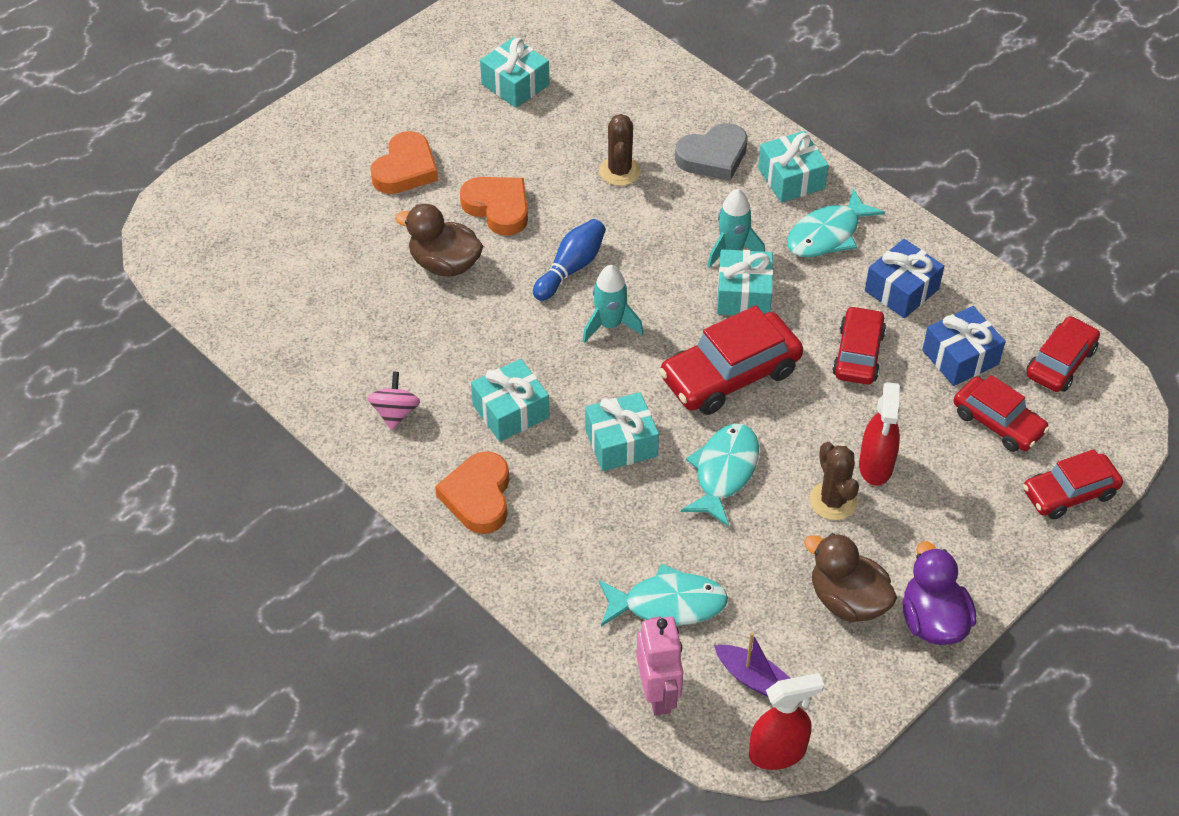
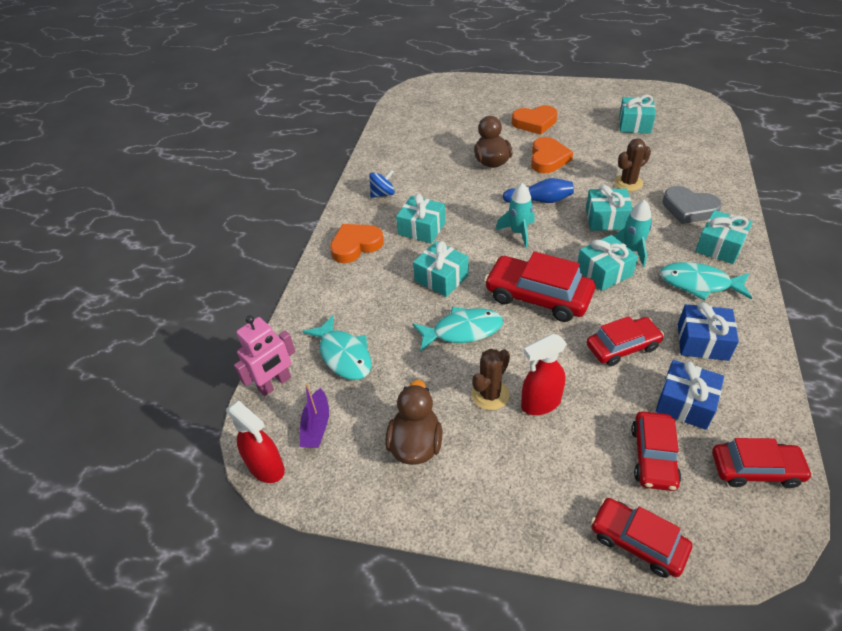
camera: 60 degrees right, 5 degrees down
(395, 413) = (383, 194): pink spinning top -> blue spinning top
(662, 233) = (606, 219): none -> turquoise gift
(933, 621) = (438, 506): purple duck -> none

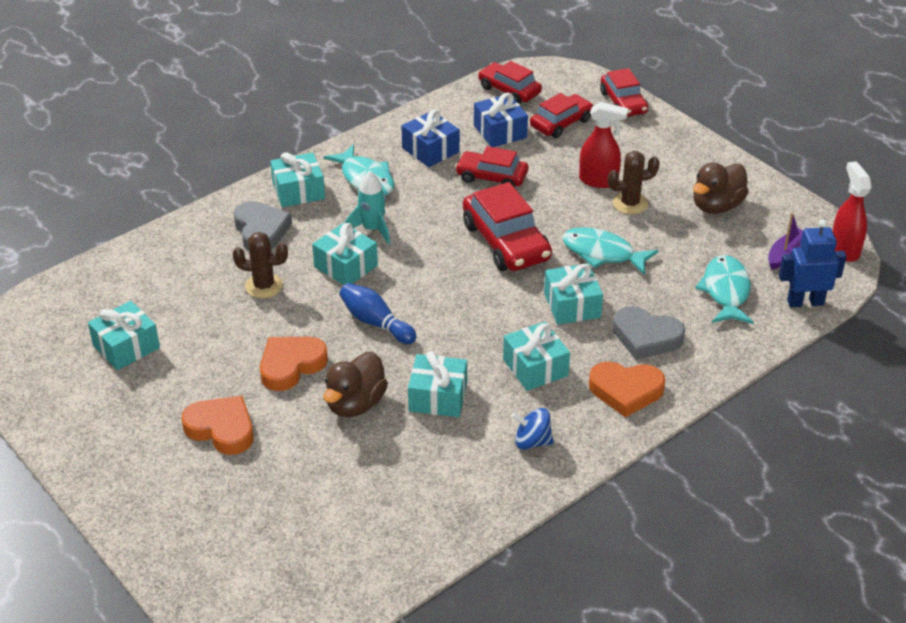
camera: 145 degrees left, 5 degrees down
(275, 384) = (805, 302): pink robot -> blue robot
(372, 285) = (646, 337): none -> grey heart
(518, 233) = (445, 303): turquoise rocket -> none
(604, 272) = (423, 228): turquoise gift -> turquoise gift (438, 397)

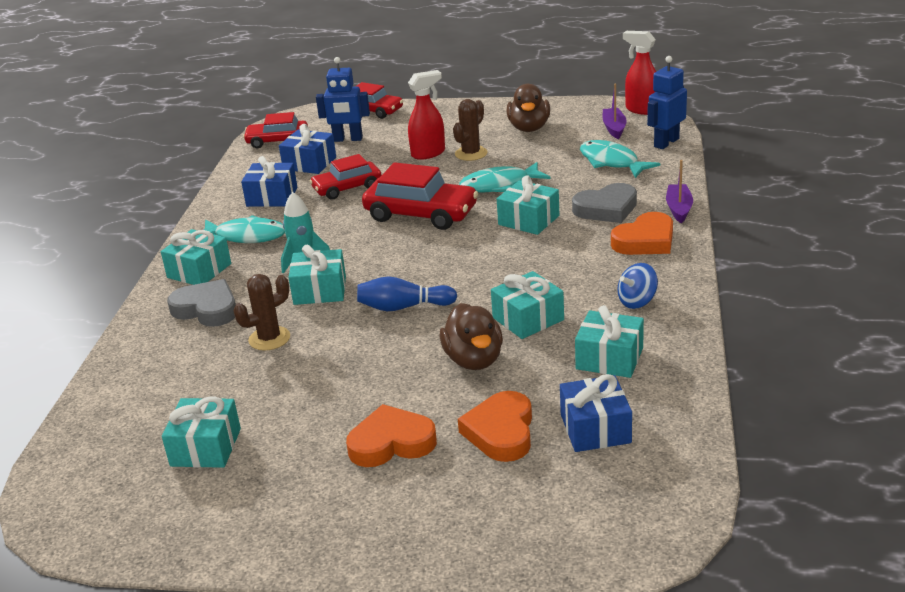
camera: 40 degrees left, 10 degrees down
(291, 365) = (380, 370): orange heart -> orange heart (501, 432)
(347, 521) = (595, 428): none -> blue gift
(535, 367) = (565, 264): turquoise gift -> turquoise gift (609, 358)
(561, 123) = (348, 139): red car -> blue robot
(702, 379) = (679, 209): none -> purple boat

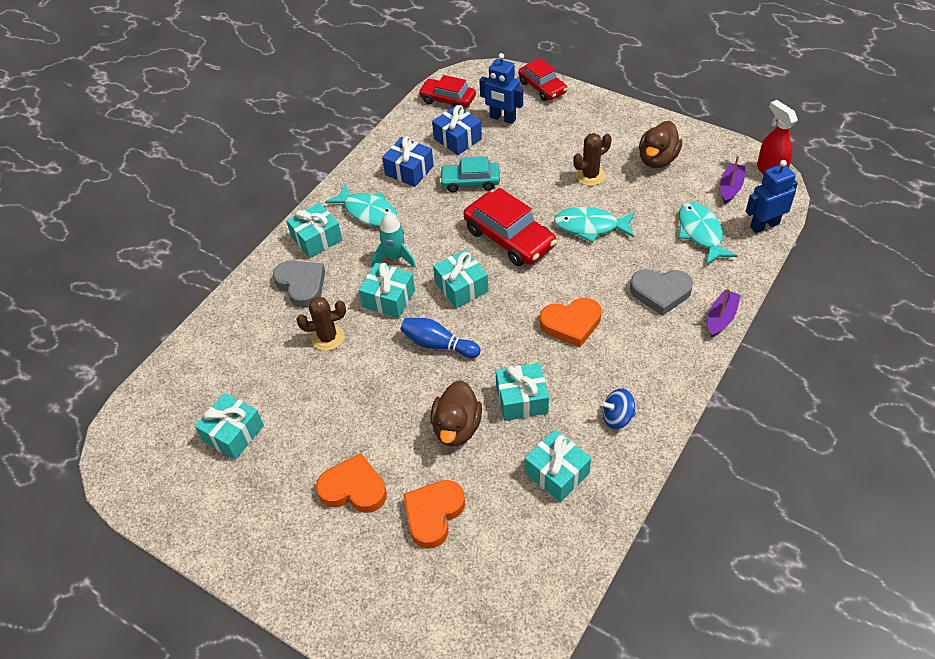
camera: 25 degrees right, 20 degrees up
(347, 188) = (470, 182): red car -> turquoise car
(428, 153) = (556, 162): red spray bottle -> none
(528, 220) = (589, 281): turquoise gift -> turquoise gift (461, 287)
(595, 428) = (502, 544): blue gift -> none
(645, 241) = (668, 347): orange heart -> orange heart (571, 324)

